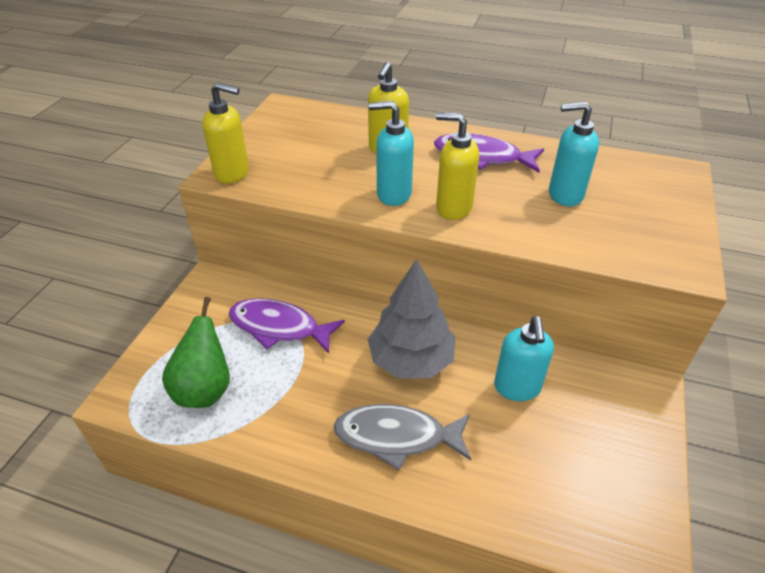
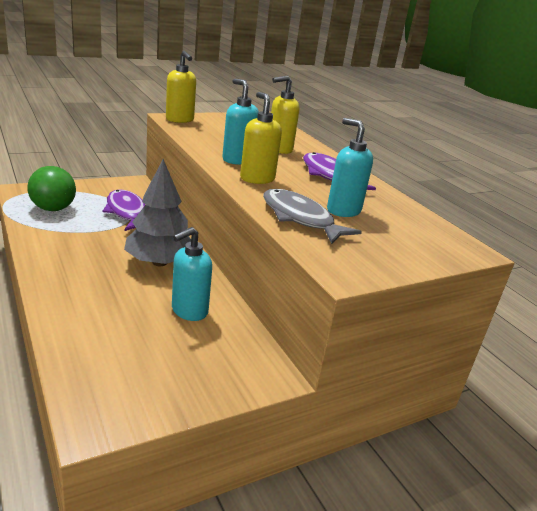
camera: 40 degrees right, 15 degrees down
(205, 389) = (53, 209): green pear -> green ball
(397, 436) = (88, 278): grey fish -> grey fish (300, 218)

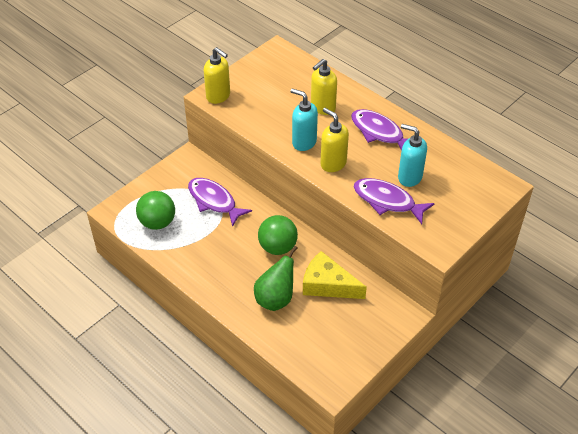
camera: 15 degrees left, 20 degrees up
(112, 302) = (275, 299): none -> green pear
(159, 262) = (277, 247): grey tree -> green ball
(189, 311) = (327, 285): turquoise soap dispenser -> yellow cheese
(300, 218) = (387, 201): grey fish -> purple fish

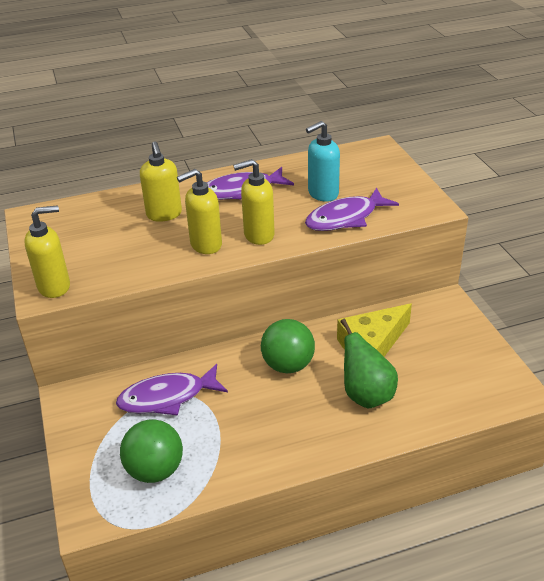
camera: 60 degrees left, 10 degrees down
(304, 142) = (205, 245): turquoise soap dispenser -> yellow soap dispenser

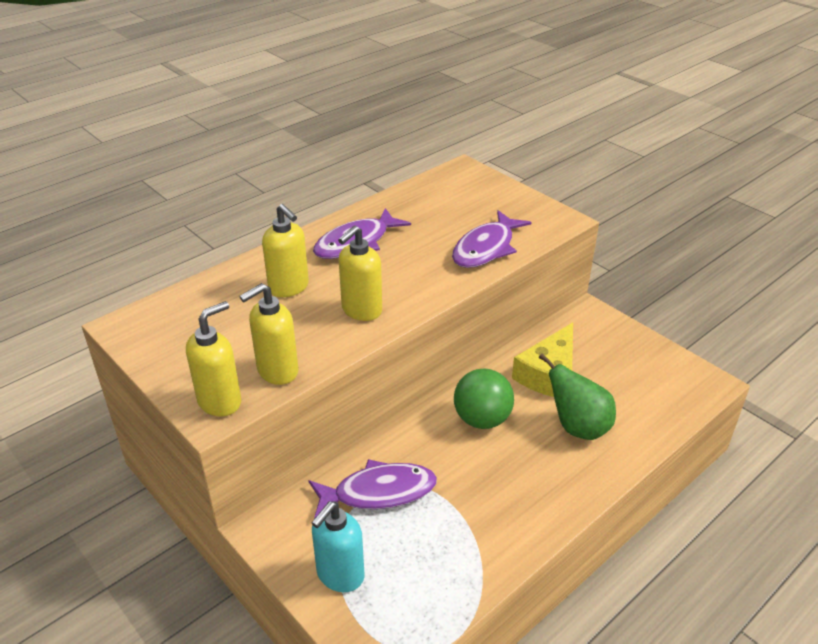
camera: 25 degrees left, 0 degrees up
(155, 470) = (419, 577): green ball -> none
(167, 397) = (378, 492): purple fish -> purple fish turned 150 degrees counterclockwise
(258, 235) = (410, 286): yellow soap dispenser -> yellow soap dispenser (277, 371)
(322, 194) = (444, 228): turquoise soap dispenser -> turquoise soap dispenser (340, 575)

